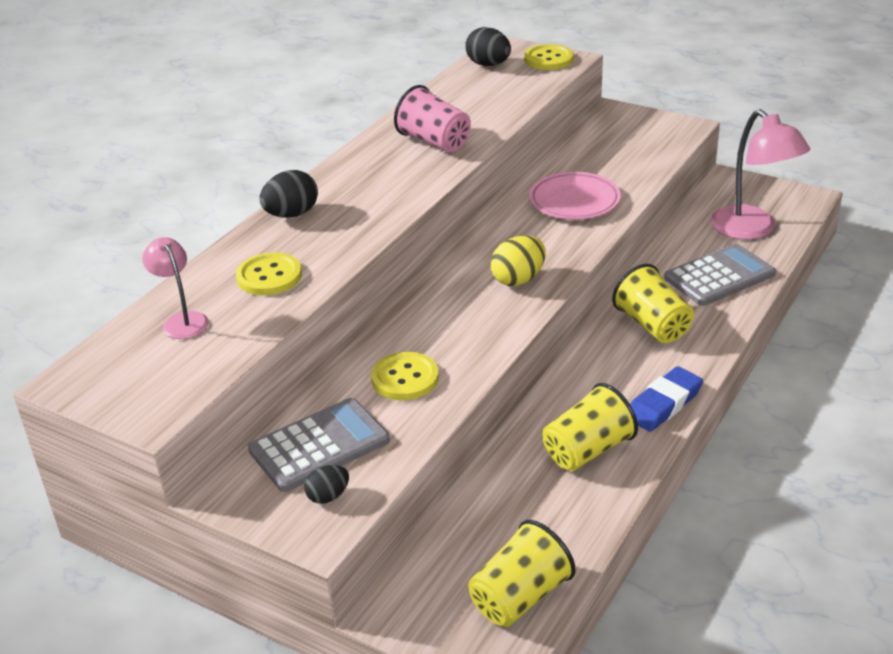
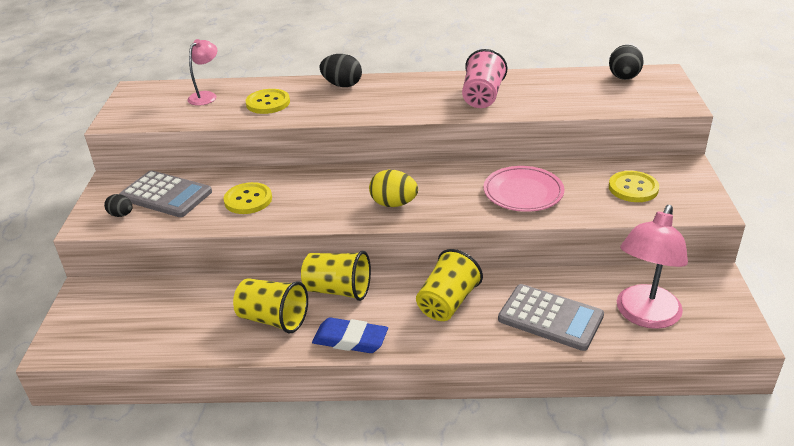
camera: 60 degrees right, 0 degrees up
(520, 597) = (113, 338): yellow cup -> yellow cup (338, 290)
(548, 59) = (668, 96): yellow button -> yellow button (633, 188)

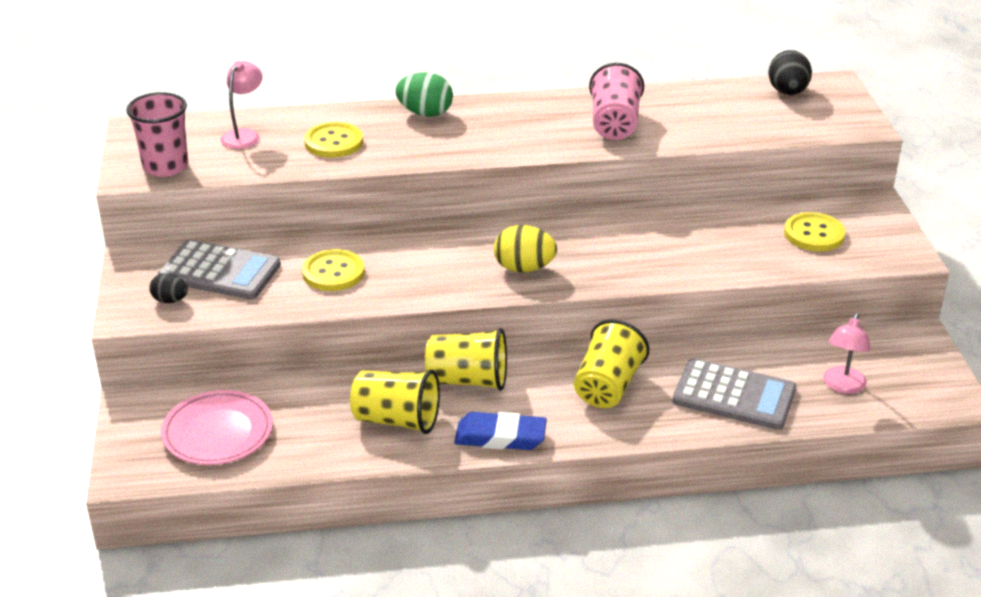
camera: 10 degrees left, 0 degrees up
(141, 116) = (165, 167): none -> pink cup
(342, 85) = (425, 113): black egg -> green egg
(523, 193) = (682, 246): pink plate -> pink plate (218, 433)
(644, 316) = (842, 386): pink lamp -> pink lamp, size x0.56

